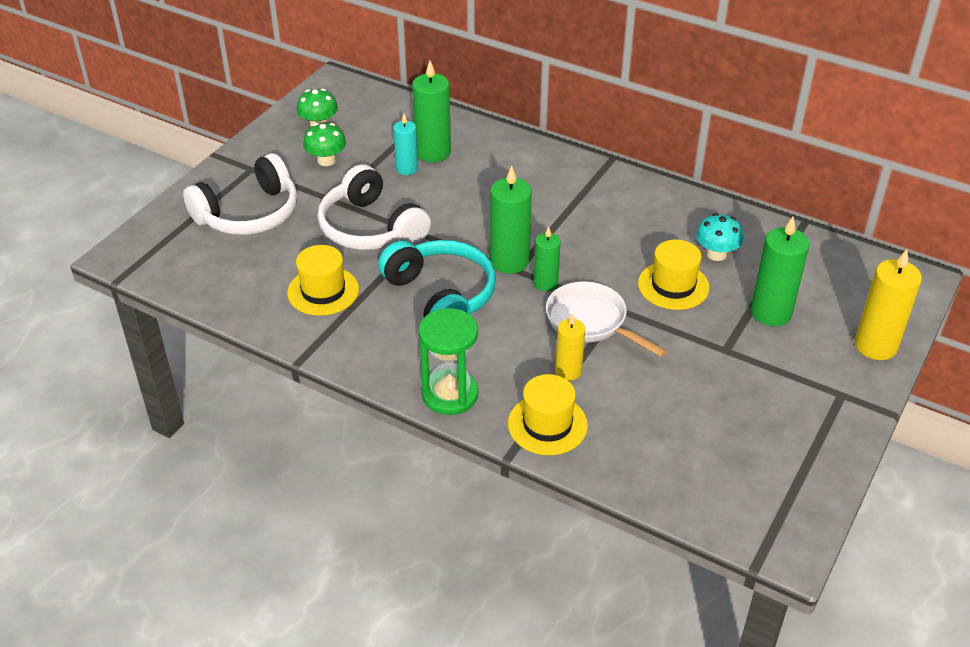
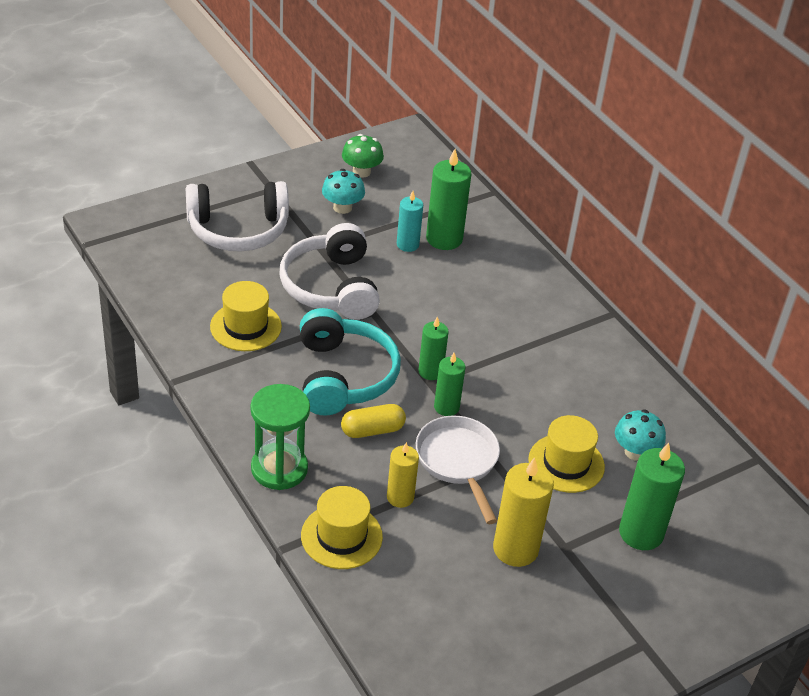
camera: 25 degrees right, 0 degrees up
(326, 160) = (342, 207): green mushroom -> turquoise mushroom
(501, 328) = (372, 430): none -> yellow capsule
(509, 261) = (430, 371): green candle -> green candle, size x0.61
(875, 346) = (720, 615): yellow candle -> yellow candle (515, 549)

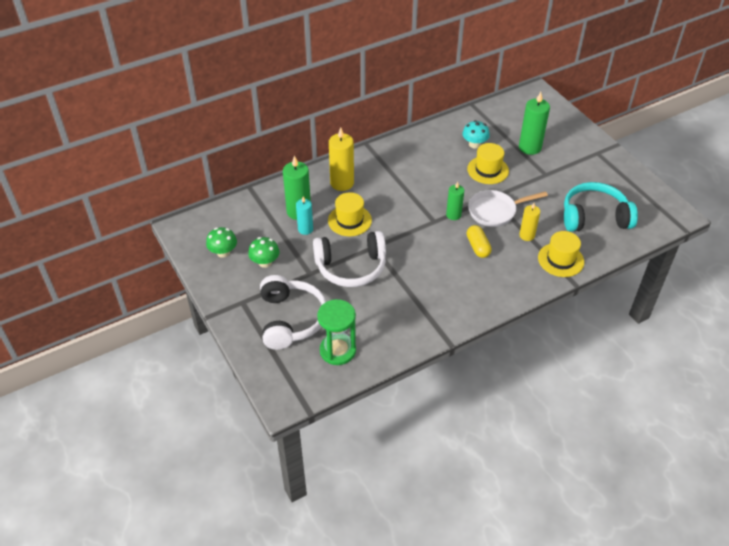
camera: 85 degrees left, 5 degrees up
(245, 326) = (394, 310): yellow hat -> yellow hat (349, 220)
(279, 468) = (516, 288): green hourglass -> green hourglass (338, 350)
(342, 207) = (265, 262): turquoise mushroom -> green mushroom
(343, 376) = (434, 260): turquoise headphones -> turquoise headphones (594, 217)
(430, 371) = (425, 221): green candle -> none
(515, 549) = (551, 192): yellow candle -> yellow candle (342, 183)

